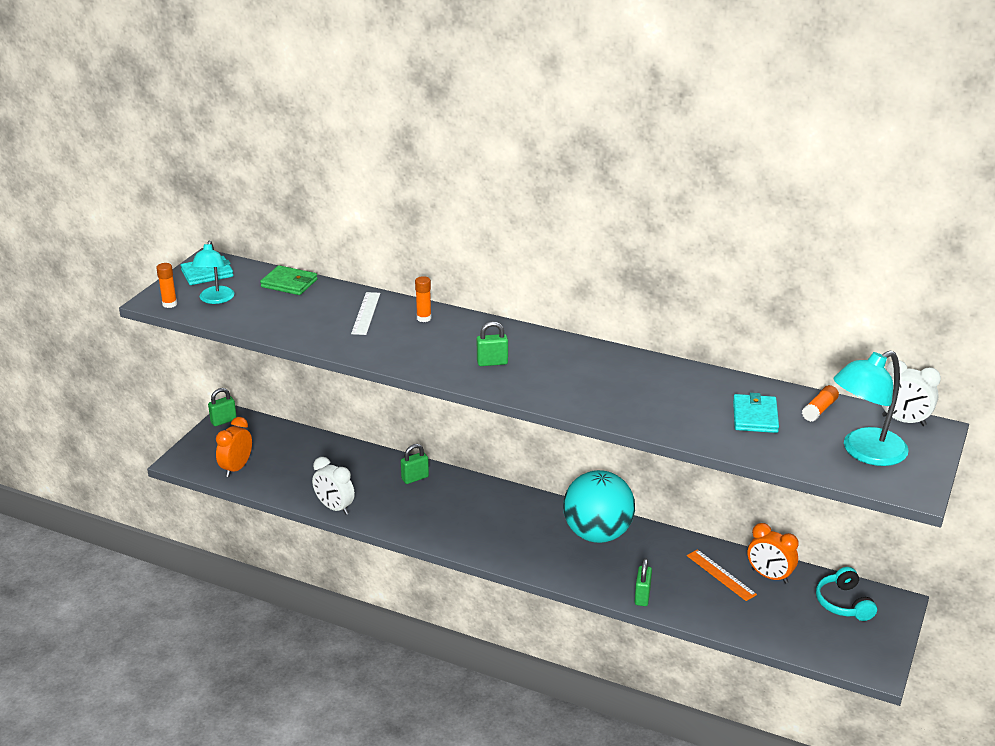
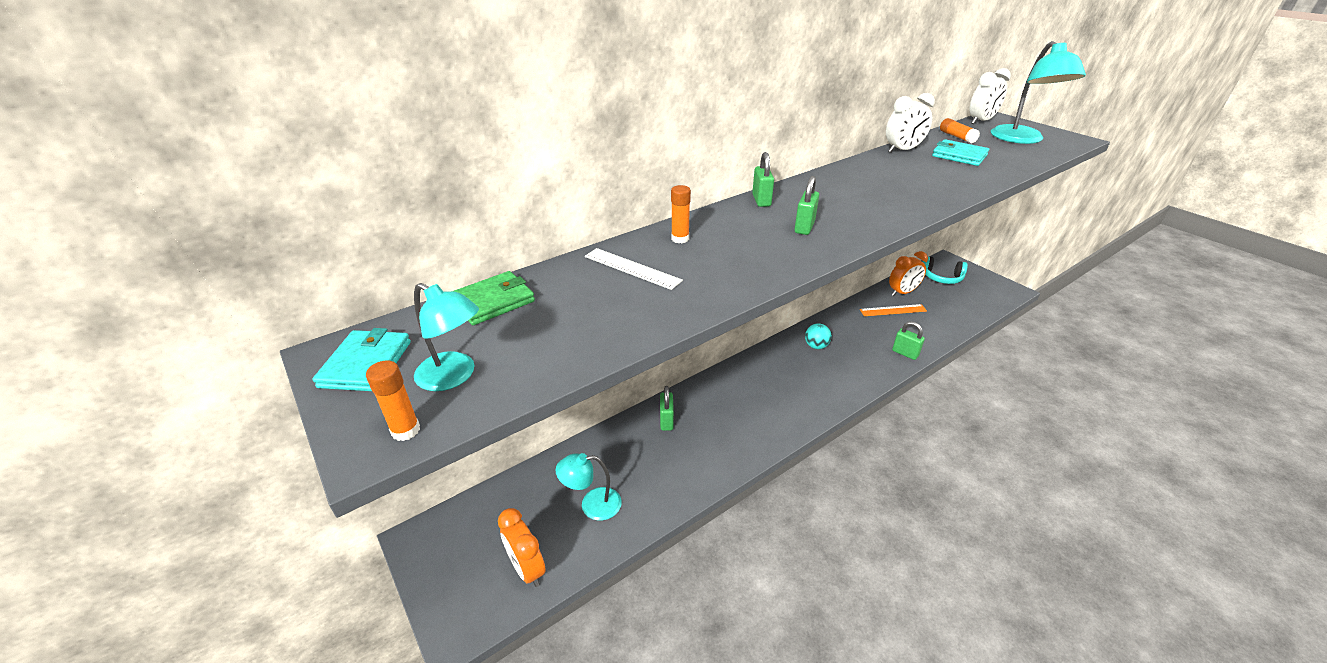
camera: 60 degrees left, 5 degrees up
(223, 421) = (419, 548): green padlock -> green padlock (761, 200)
(304, 474) = (592, 504): none -> turquoise lamp
(335, 508) = (671, 500): white clock -> white clock (902, 150)
(597, 534) = (816, 346): turquoise ball -> turquoise ball, size x0.41

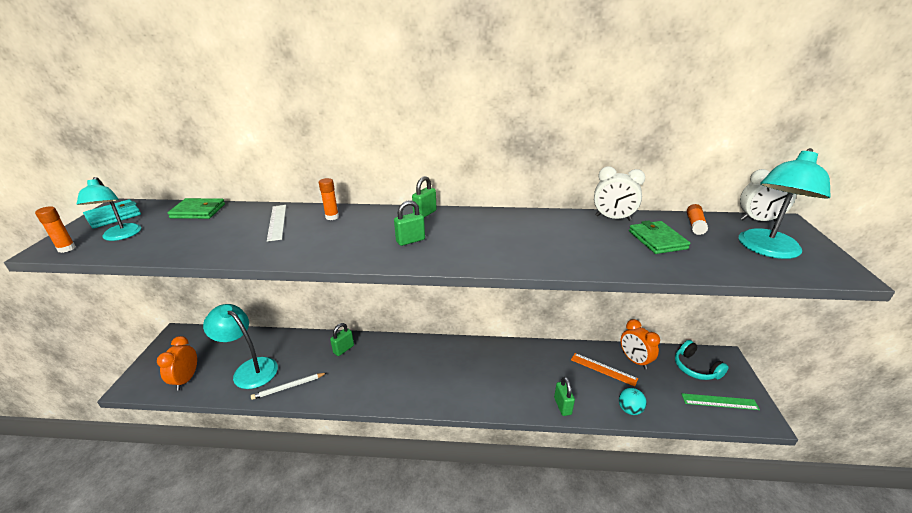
camera: 40 degrees right, 5 degrees down
(592, 504) = (250, 369): turquoise lamp -> turquoise lamp, size x1.54
(667, 490) = (289, 387): none -> white pencil
(816, 346) = (500, 360): turquoise ball -> turquoise ball (629, 409)
(902, 292) = (634, 360): orange clock -> orange clock turned 45 degrees clockwise
(959, 156) = (657, 240): turquoise wallet -> green wallet
(980, 293) = (719, 401): none -> green ruler

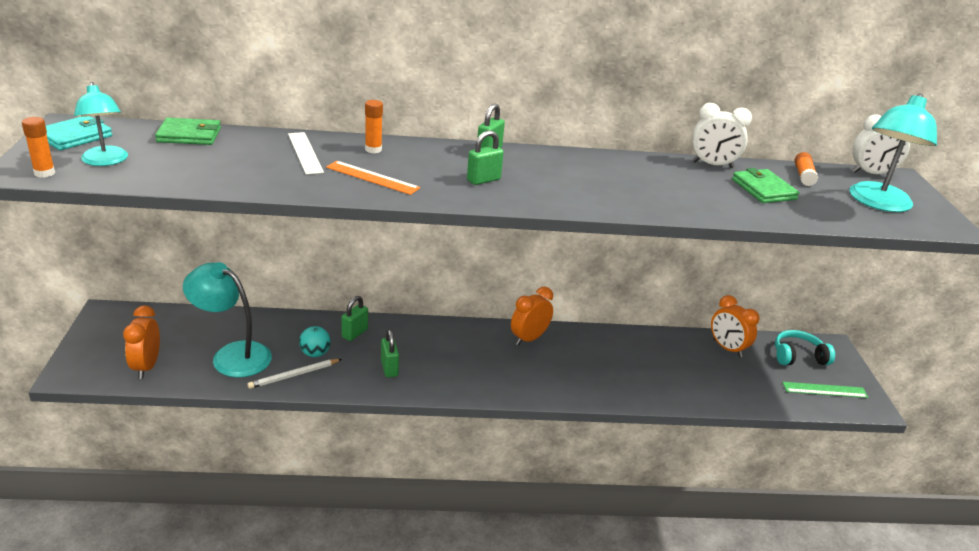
camera: 10 degrees left, 0 degrees up
(474, 352) = (529, 338): none -> orange clock
(562, 406) = (646, 395): green padlock -> green padlock (389, 368)
(603, 369) = (690, 357): orange ruler -> orange ruler (372, 177)
(629, 409) = (724, 398): turquoise ball -> turquoise ball (315, 353)
(695, 368) = (798, 356): turquoise headphones -> turquoise headphones turned 120 degrees clockwise

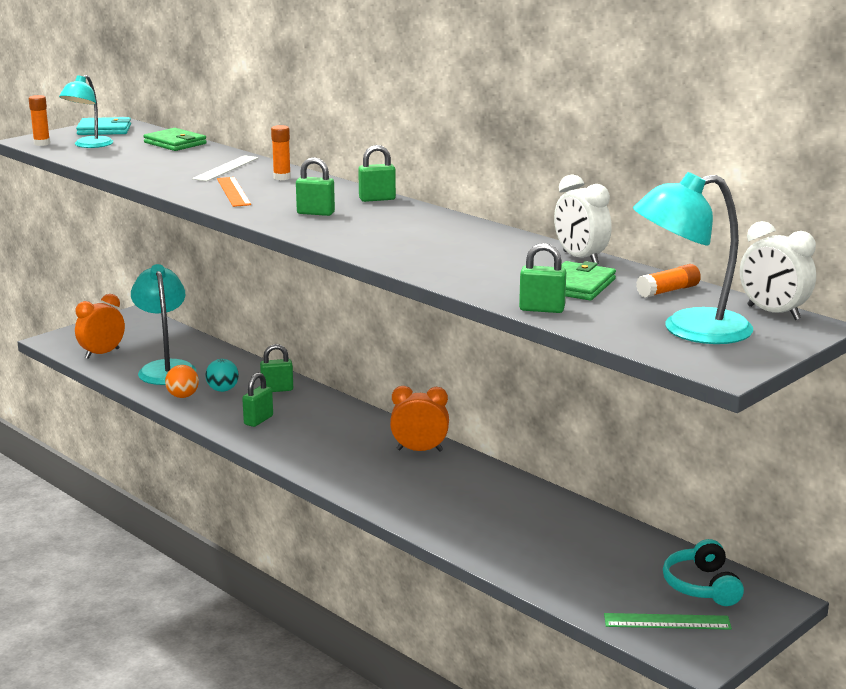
camera: 50 degrees right, 10 degrees down
(294, 375) = (183, 396): white pencil -> orange ball
(727, 348) = (623, 542): orange clock -> none
(796, 218) = (542, 309): none -> green padlock
(798, 356) = (702, 586): turquoise headphones -> turquoise headphones turned 135 degrees counterclockwise
(824, 390) = (667, 621): green ruler -> green ruler turned 45 degrees counterclockwise

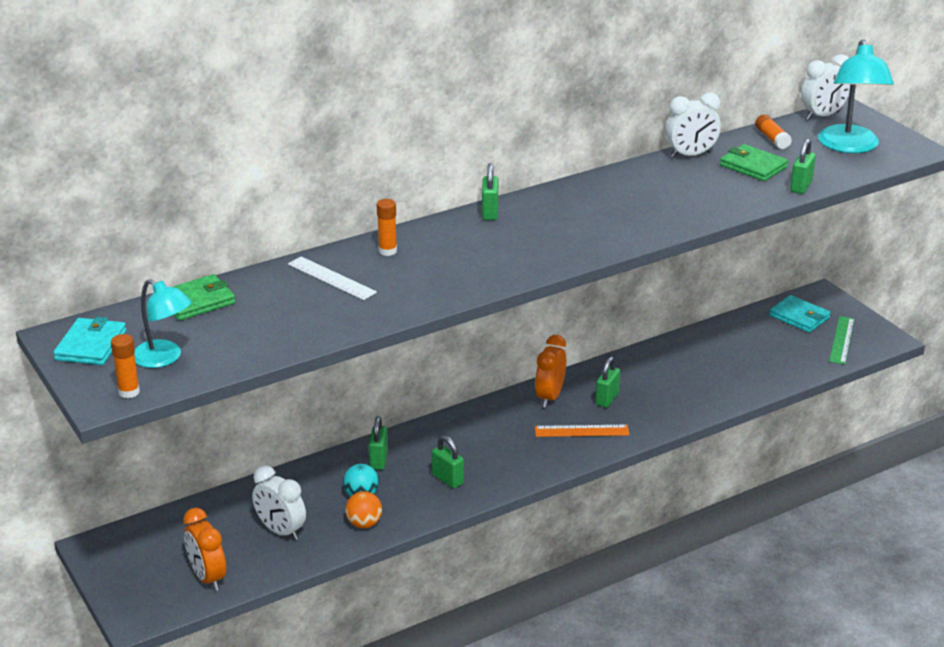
camera: 75 degrees left, 10 degrees up
(165, 368) = (281, 531): turquoise lamp -> white clock
(233, 191) = (425, 280): orange ruler -> orange ruler (581, 431)
(315, 213) = (521, 246): green padlock -> green padlock (607, 399)
(702, 586) = (799, 317): turquoise headphones -> turquoise wallet

